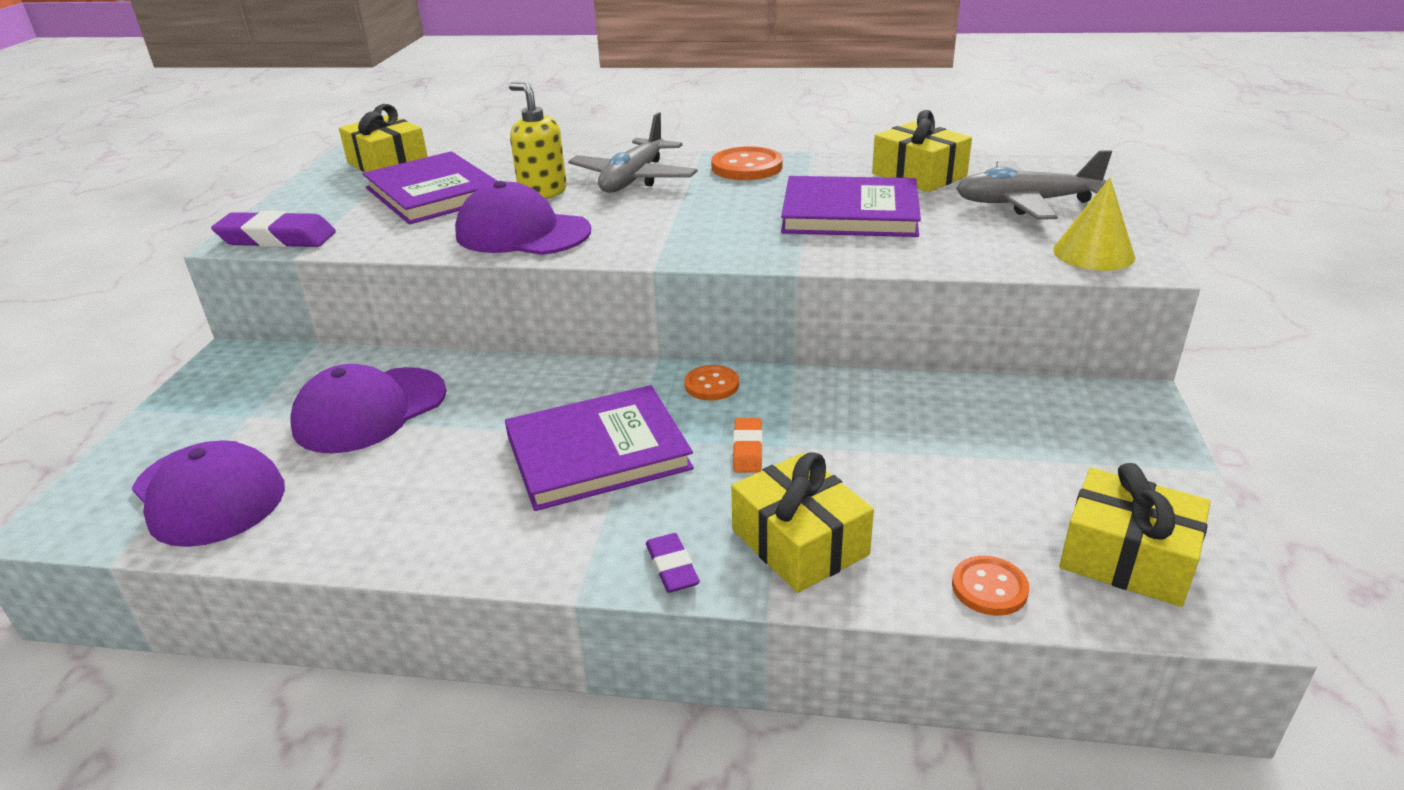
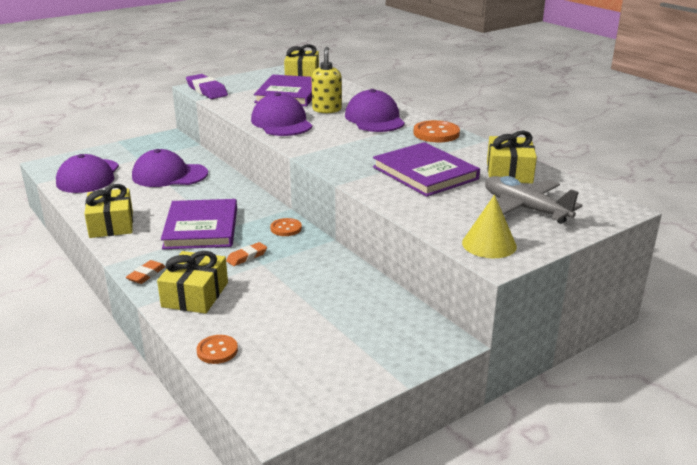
camera: 45 degrees right, 5 degrees down
(598, 452) = (201, 228): purple book -> purple book turned 60 degrees clockwise
(634, 179) = (374, 119): grey plane -> purple cap
(672, 567) = (146, 275): purple eraser -> orange eraser
(1127, 557) = (286, 381): yellow gift -> yellow gift (111, 224)

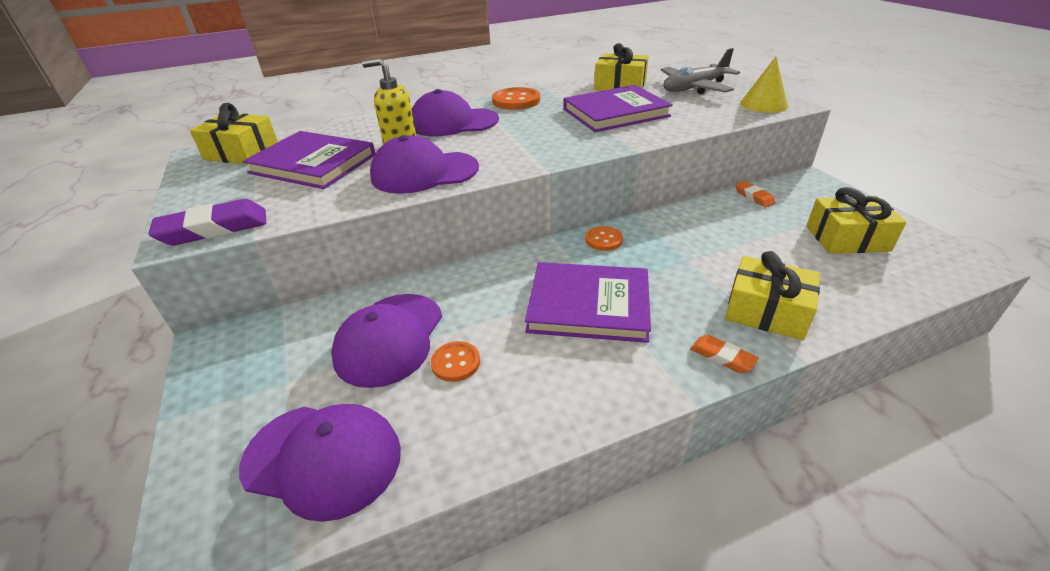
camera: 75 degrees left, 10 degrees up
(111, 224) = (555, 406): yellow gift -> yellow gift (847, 238)
(217, 351) = (878, 296): orange button -> orange button (456, 363)
(247, 257) = (672, 270): orange eraser -> orange eraser (754, 197)

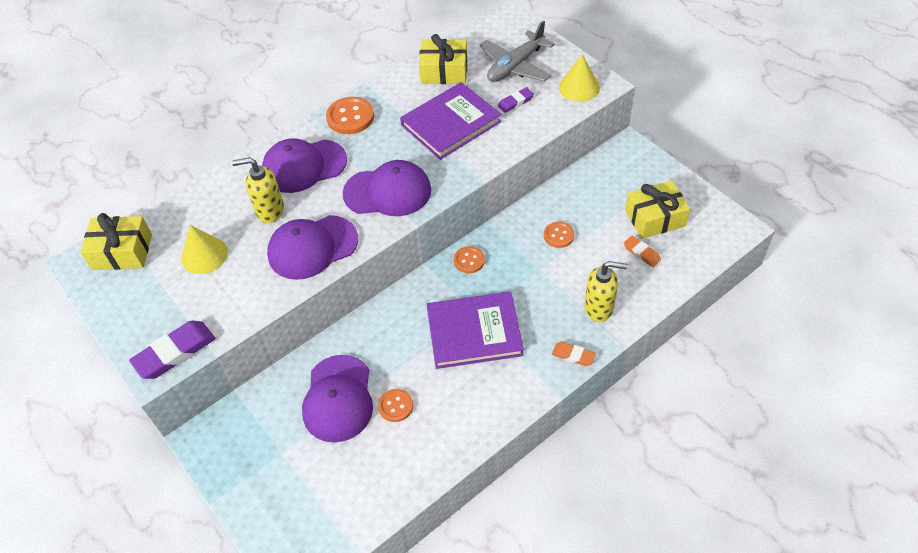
camera: 15 degrees left, 15 degrees up
(313, 164) = (204, 255): purple book -> yellow cone
(323, 458) = (340, 496): purple cap -> purple cap (388, 192)
(690, 107) = (515, 102): none -> purple eraser
(718, 235) = (558, 235): none -> orange button
(754, 197) = (583, 180): orange eraser -> orange eraser (641, 253)
(766, 311) = (599, 308): yellow gift -> yellow soap dispenser

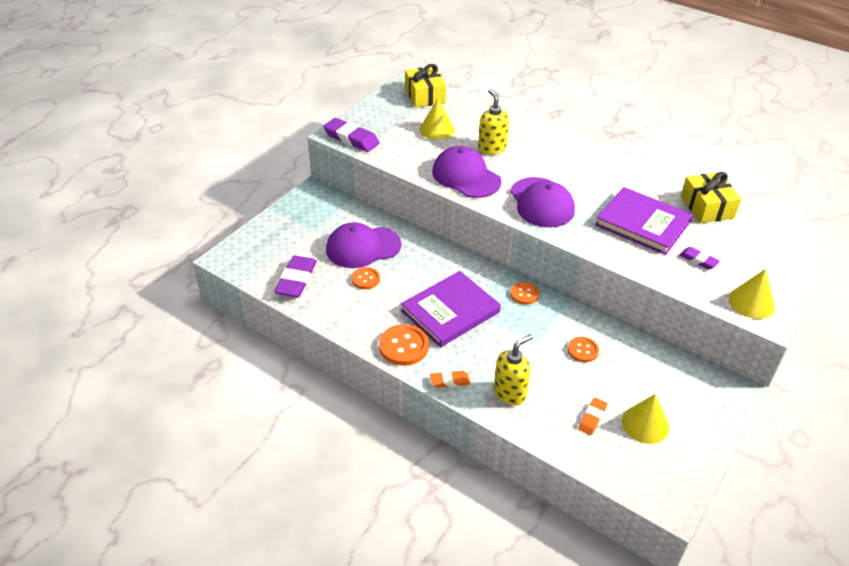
camera: 70 degrees right, 10 degrees down
(304, 166) = (545, 154): purple cap -> none
(350, 117) = (613, 165): orange button -> orange button (404, 346)
(370, 484) = (296, 280): none -> purple eraser
(474, 332) = (450, 311): purple book -> purple book turned 75 degrees clockwise
(515, 66) = (749, 252): grey plane -> none
(573, 355) = (450, 381): orange eraser -> orange eraser turned 75 degrees clockwise
(599, 308) = (510, 393): yellow soap dispenser -> yellow soap dispenser turned 120 degrees counterclockwise
(655, 218) = (645, 424): yellow gift -> yellow cone

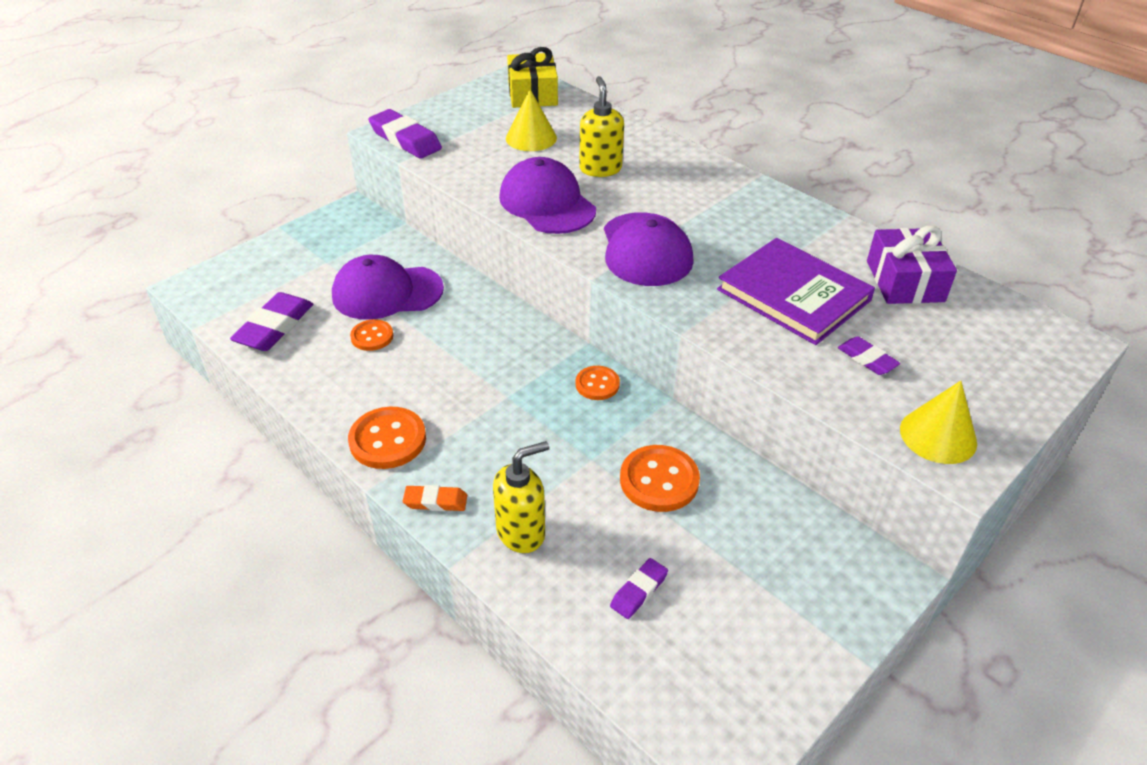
camera: 10 degrees right, 0 degrees up
(450, 311) = (476, 396): purple book -> none
(583, 350) = (659, 480): orange button -> orange button, size x1.62
(592, 418) = (638, 591): orange eraser -> purple eraser
(645, 424) = (723, 613): yellow cone -> none
(707, 207) = (904, 281): yellow gift -> purple gift

